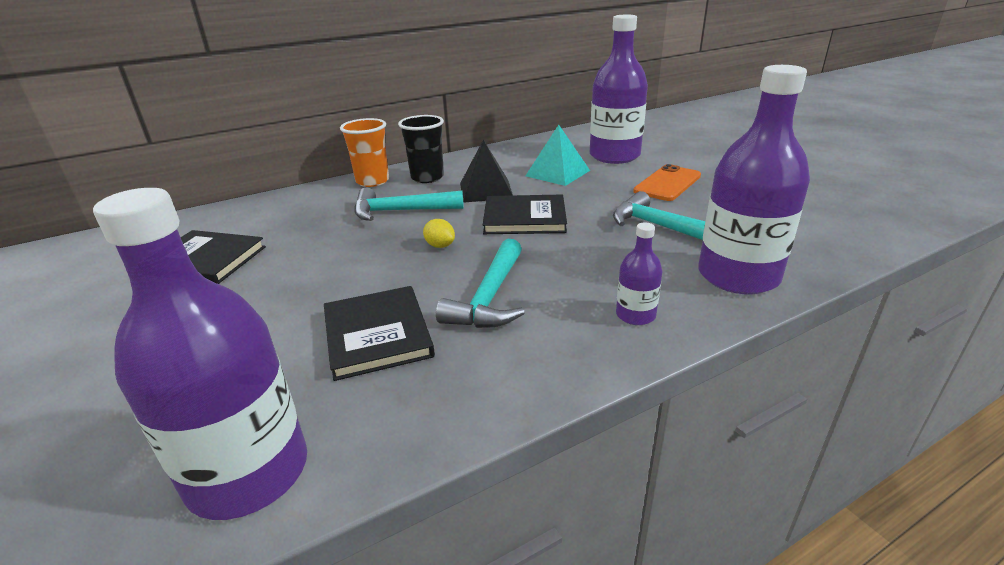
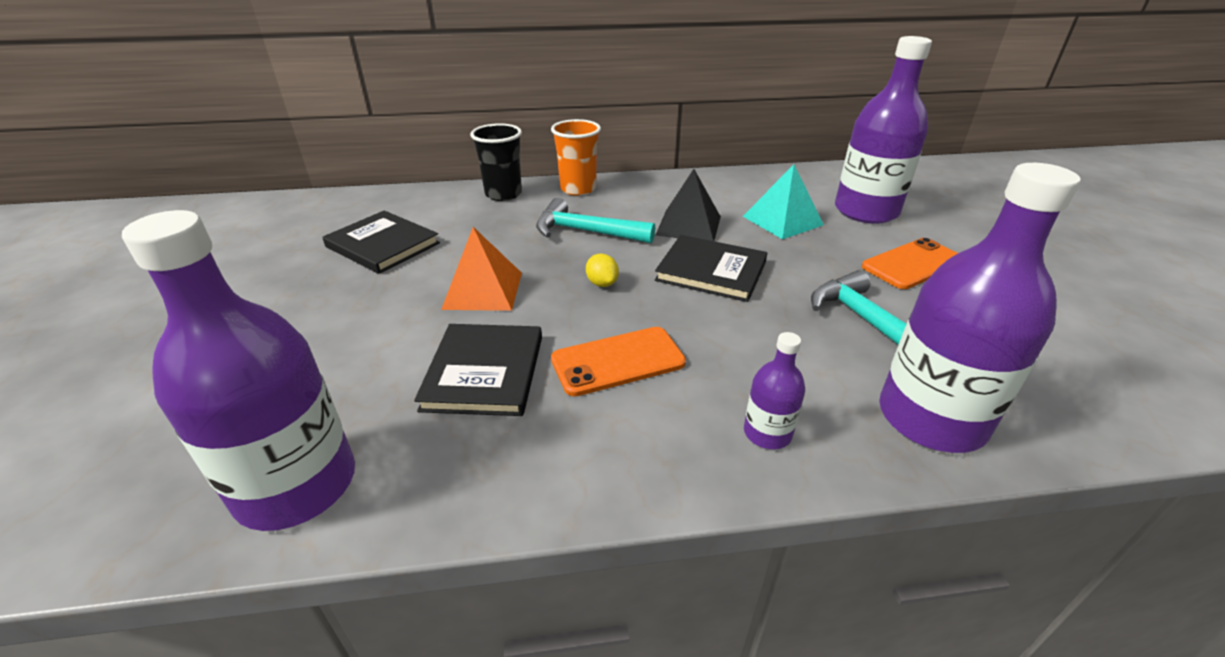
camera: 20 degrees right, 5 degrees up
(334, 274) = (483, 290): none -> orange pyramid
(427, 177) = (635, 196): black cup -> black cup (503, 194)
(490, 297) = (618, 361): turquoise hammer -> orange phone

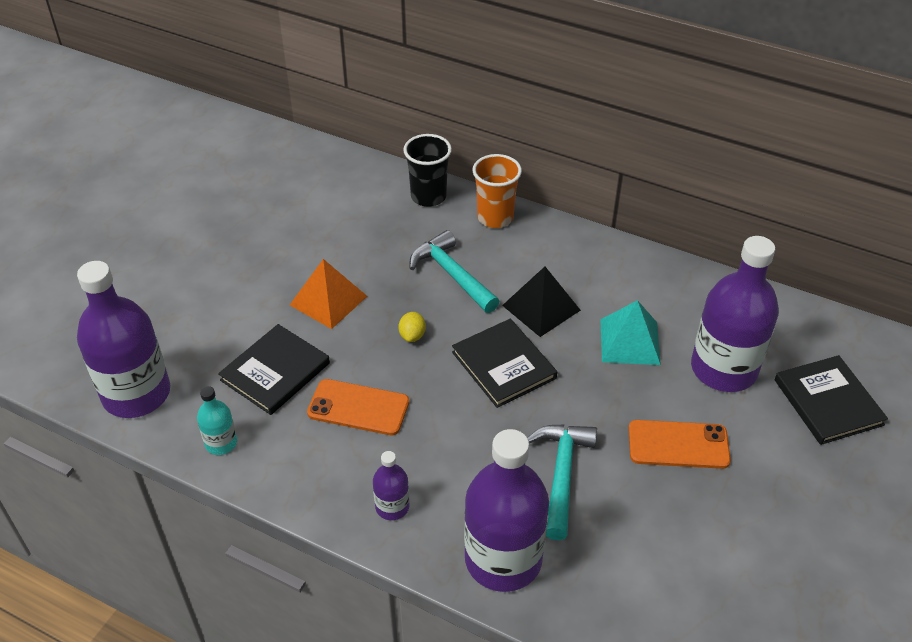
camera: 35 degrees right, 10 degrees up
(383, 245) = (297, 219): black book -> black book (828, 402)
(484, 479) = (221, 443): none -> turquoise bottle

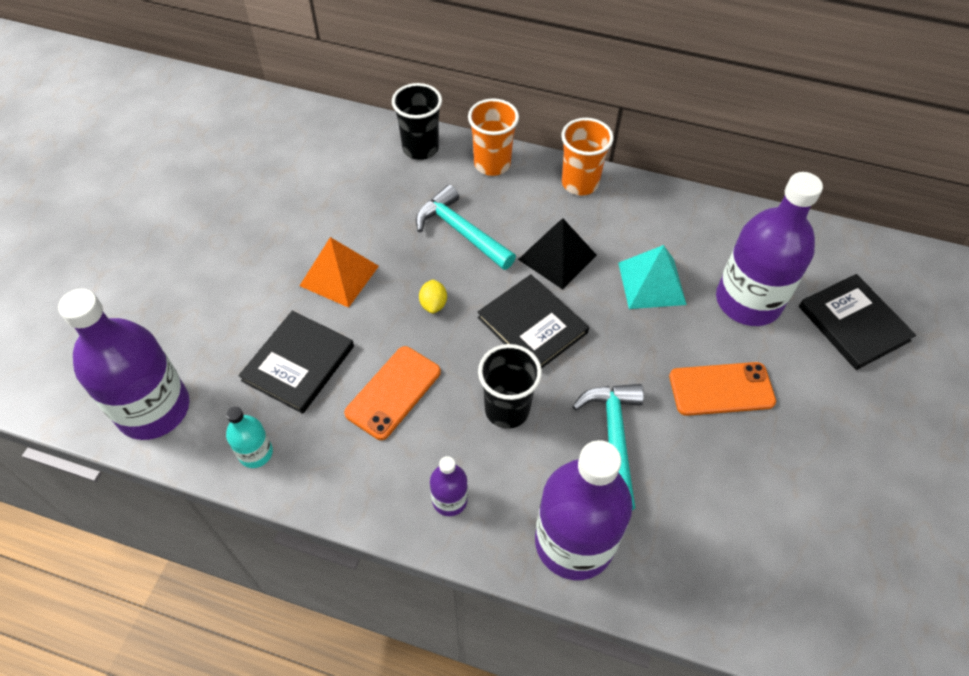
camera: 10 degrees left, 10 degrees up
(358, 407) = (393, 392): orange phone -> orange phone turned 60 degrees counterclockwise
(463, 436) = (507, 409): none -> black cup
(578, 244) = (580, 183): none -> orange cup

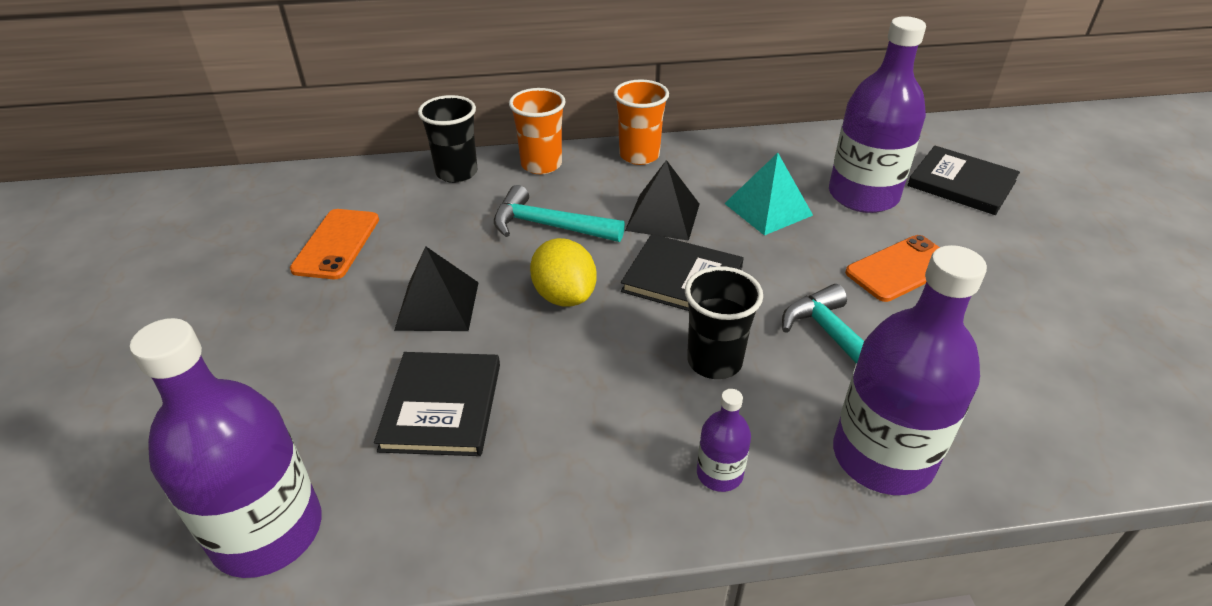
camera: 25 degrees left, 15 degrees down
(255, 453) = (445, 524): turquoise bottle -> none
(339, 275) = (437, 305): orange pyramid -> black pyramid
(393, 392) = (577, 392): orange phone -> orange phone (336, 244)
(433, 304) = (564, 296): yellow lemon -> yellow lemon, size x1.86

